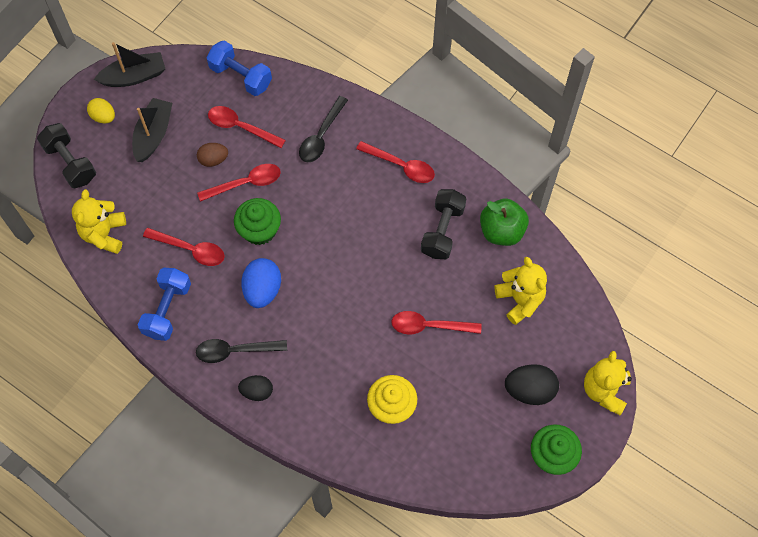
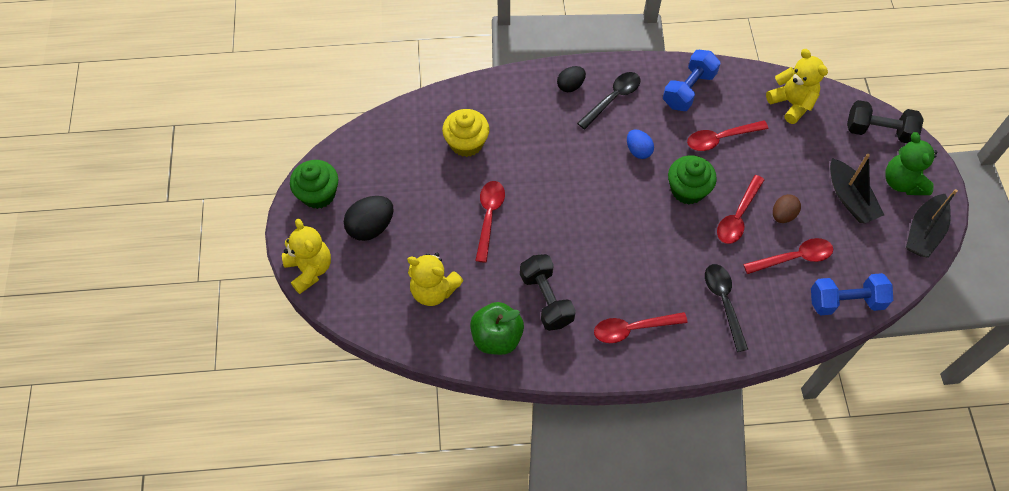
camera: 140 degrees right, 5 degrees down
(103, 117) = (902, 182): yellow egg -> green teddy bear
(167, 309) = (688, 90): blue dumbbell -> blue dumbbell turned 60 degrees clockwise
(262, 290) = (638, 150): blue egg -> blue egg, size x0.64
(429, 326) = (489, 217): red spoon -> red spoon turned 45 degrees counterclockwise

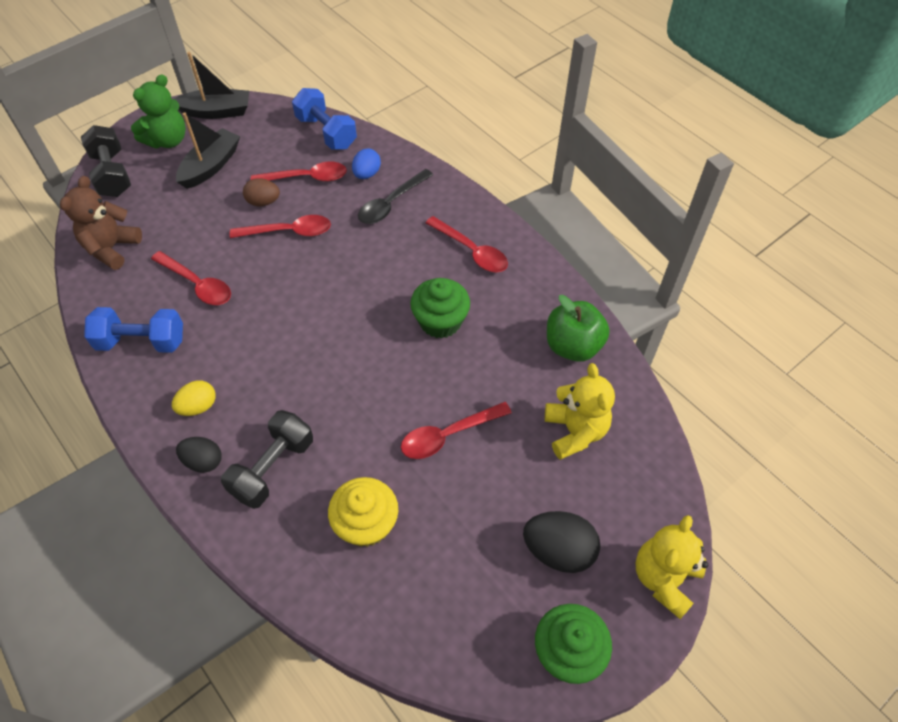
camera: 125 degrees left, 5 degrees down
(546, 299) = (499, 329): black dumbbell -> black dumbbell (273, 468)
(613, 98) = (198, 406): black spoon -> yellow egg
(638, 150) = (260, 345): blue egg -> blue egg (367, 174)
(687, 190) = (284, 281): green cupcake -> green cupcake (440, 321)
(791, 103) = (112, 248): yellow teddy bear -> brown teddy bear
(794, 258) = (306, 178): red spoon -> red spoon turned 135 degrees clockwise

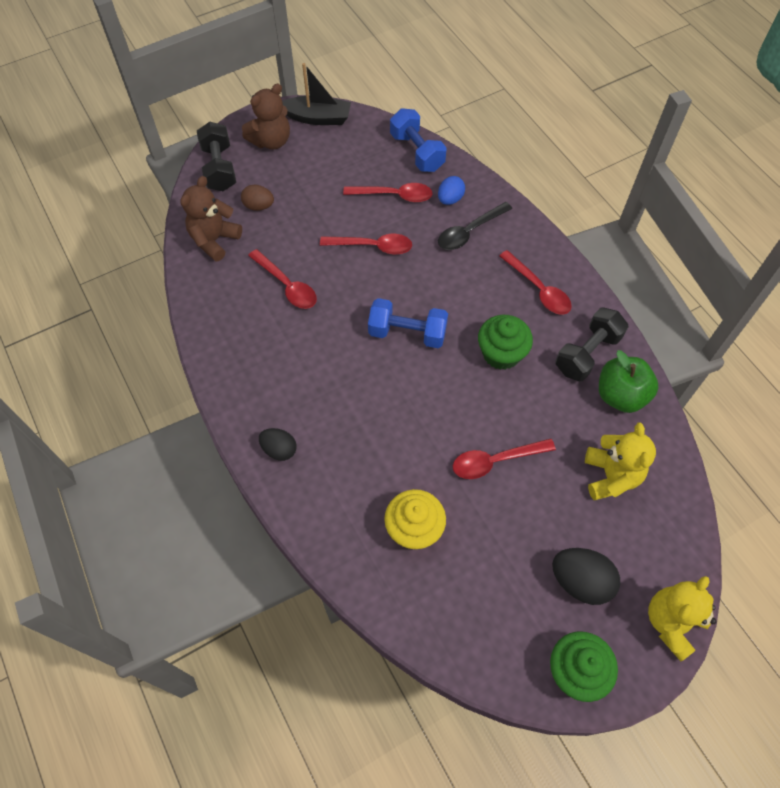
camera: 10 degrees right, 5 degrees up
(141, 341) = (234, 332): blue dumbbell -> blue dumbbell (407, 333)
(167, 140) = (271, 141): green teddy bear -> brown teddy bear
(198, 406) = (279, 399): yellow egg -> none
(211, 166) = (308, 172): black boat -> none
(263, 202) = (352, 214): brown egg -> brown egg (259, 206)
(273, 468) = (338, 465): black dumbbell -> black dumbbell (587, 353)

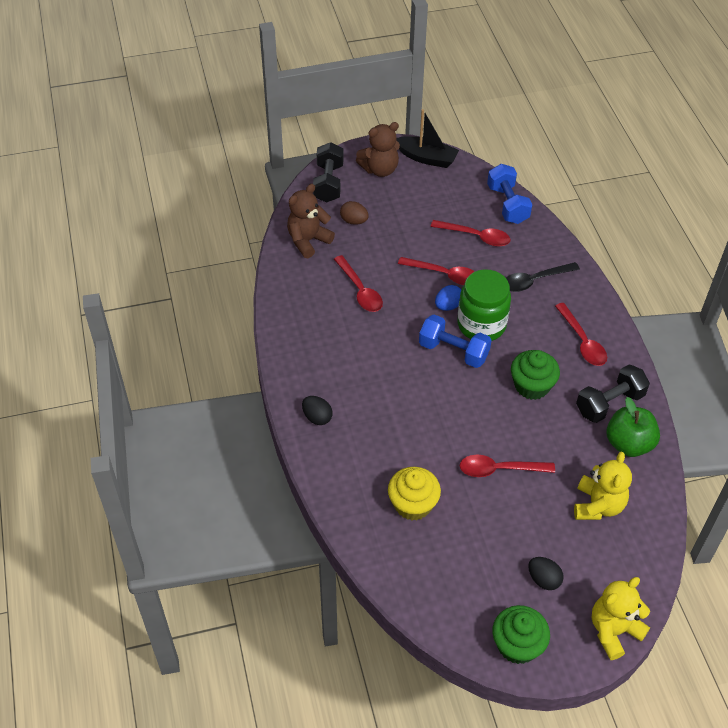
camera: 15 degrees right, 10 degrees down
(428, 295) = (481, 325): none -> green jar
(450, 199) = (525, 250): blue egg -> blue egg (448, 306)
(580, 581) = (543, 579): black egg -> black egg, size x0.64

